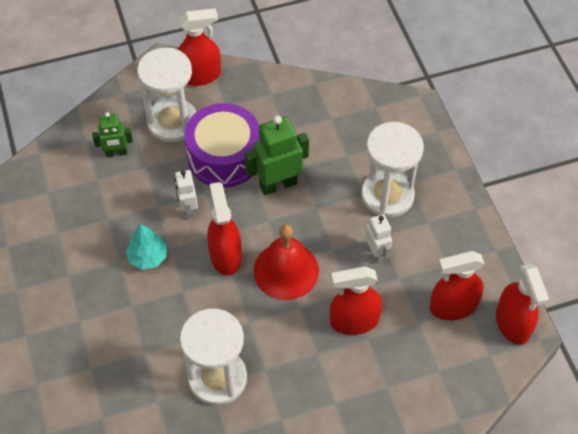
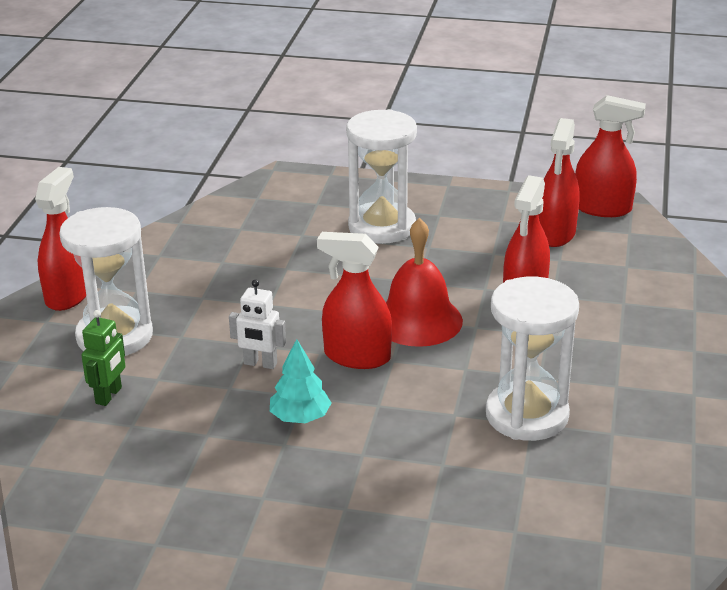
camera: 60 degrees left, 25 degrees down
(224, 156) = (211, 314): purple drum -> none
(278, 184) = (293, 289): green robot -> none
(376, 253) = (449, 256): white robot -> none

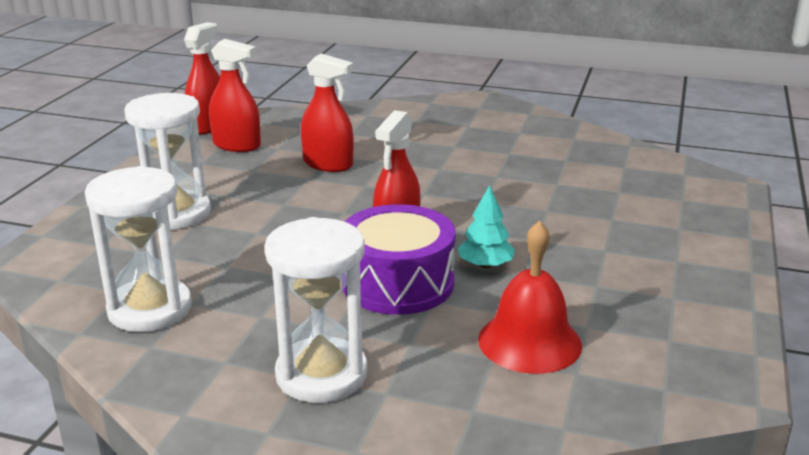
camera: 85 degrees left, 5 degrees down
(68, 295) = (211, 416): red spray bottle -> none
(109, 395) = (439, 374): green robot -> none
(260, 364) = (398, 283): white robot -> purple drum
(418, 320) = (348, 207): red bell -> red bell (529, 342)
(527, 415) = (488, 177): white hourglass -> white hourglass (150, 309)

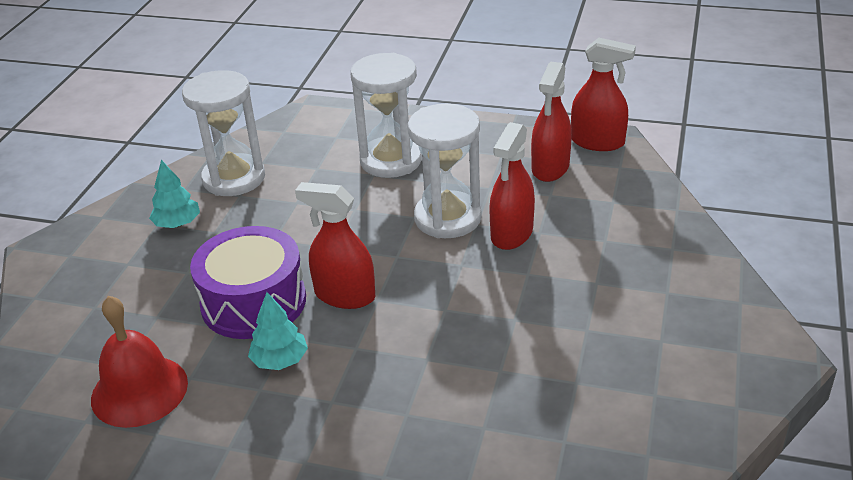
camera: 90 degrees right, 10 degrees up
(232, 344) = (177, 224): none -> turquoise tree
(321, 374) = (127, 272): white hourglass -> white hourglass (447, 218)

